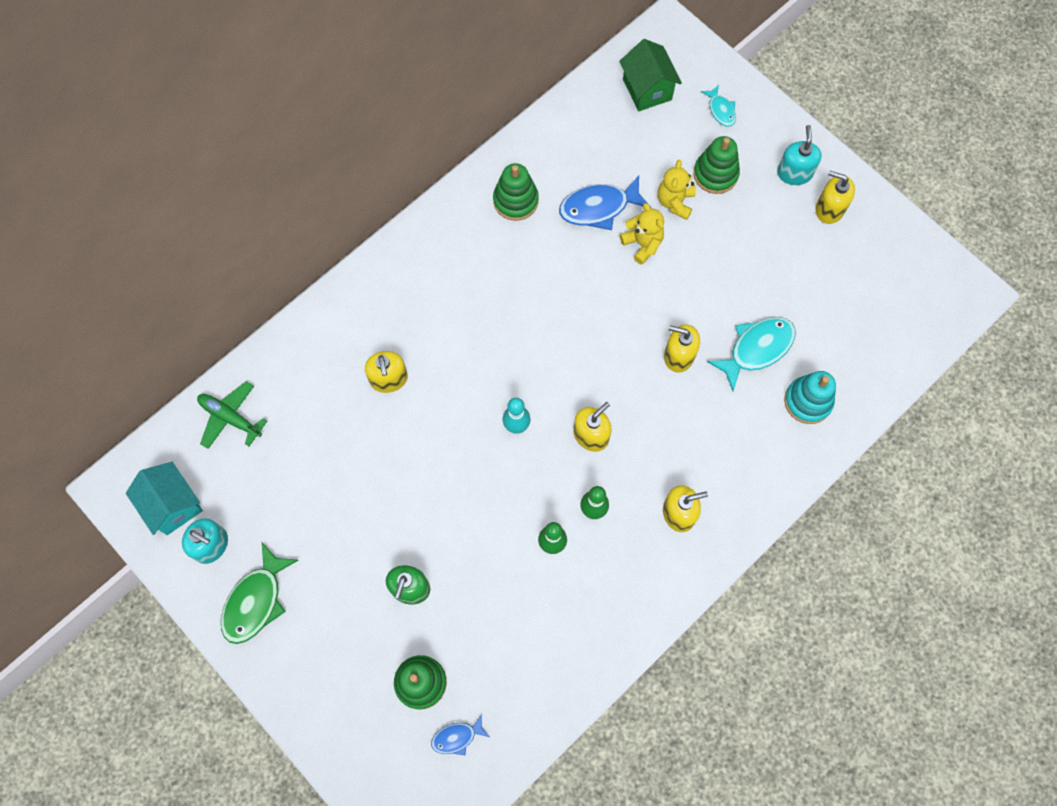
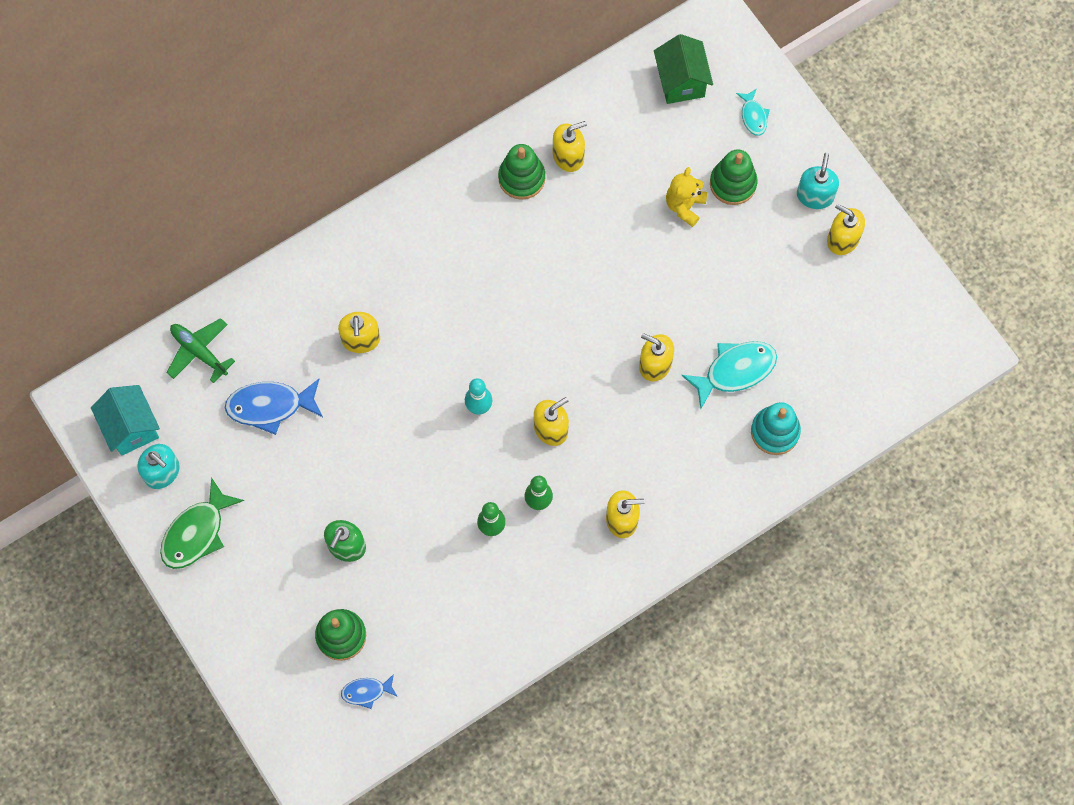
camera: 10 degrees right, 0 degrees up
(556, 173) = (568, 156): none -> yellow soap dispenser
(599, 207) = (605, 199): blue fish -> blue fish (270, 406)
(642, 244) = (642, 244): yellow teddy bear -> none

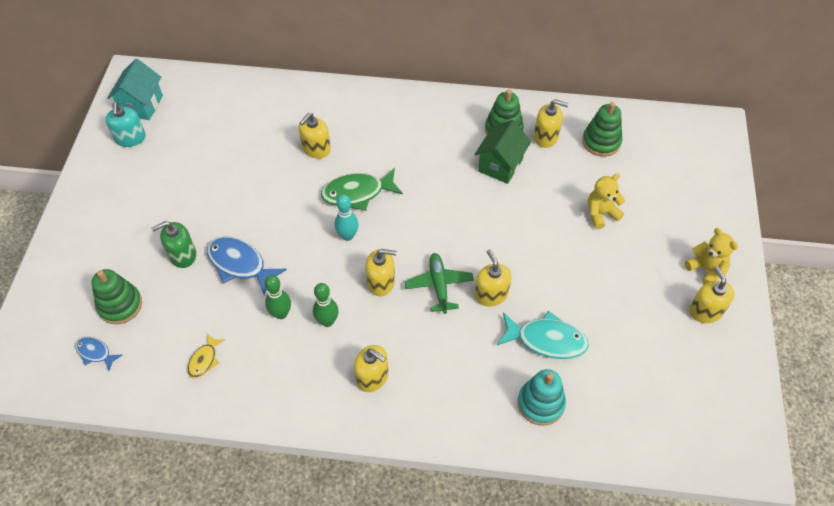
camera: 40 degrees right, 15 degrees down
(197, 532) = (111, 182): green fish -> green fish (357, 193)
(199, 352) = (220, 93): green plane -> green plane (439, 285)
(270, 406) = (226, 147): blue fish -> blue fish (240, 264)
(467, 620) = (204, 360): none -> yellow fish
(681, 81) = (662, 143): green house -> green house (500, 165)
(733, 183) = (648, 223): green stacking toy -> green stacking toy (601, 142)
(753, 116) = (698, 193): turquoise fish -> none
(815, 195) = (706, 269): turquoise soap dispenser -> yellow teddy bear

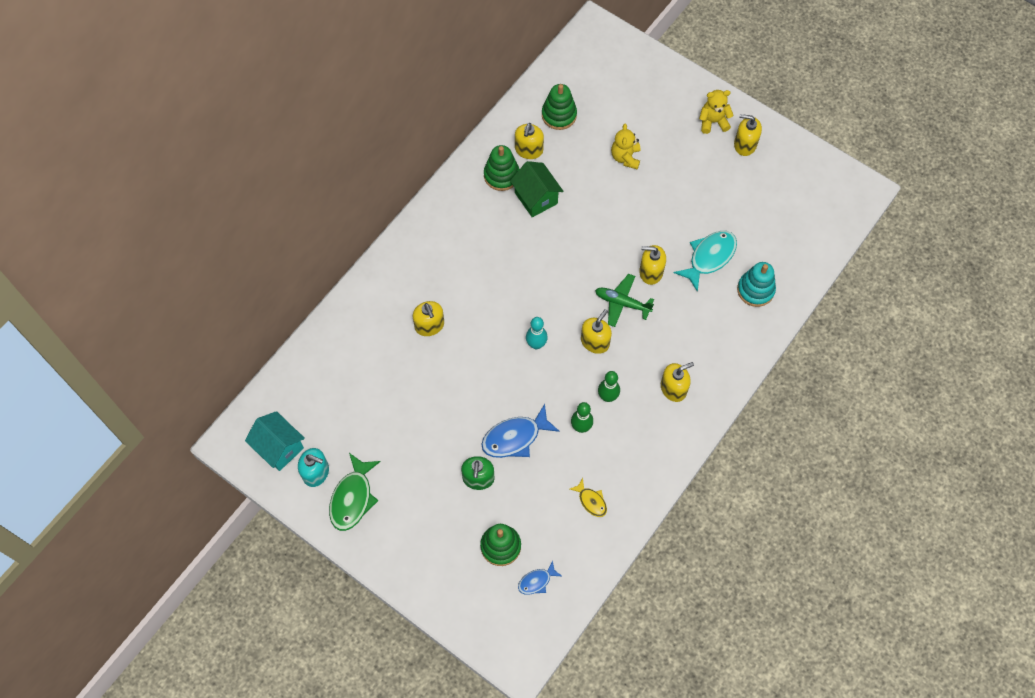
camera: 60 degrees left, 10 degrees up
(357, 193) = (497, 316): green fish -> green fish (353, 498)
(546, 137) = (529, 150): yellow soap dispenser -> yellow soap dispenser turned 150 degrees clockwise

